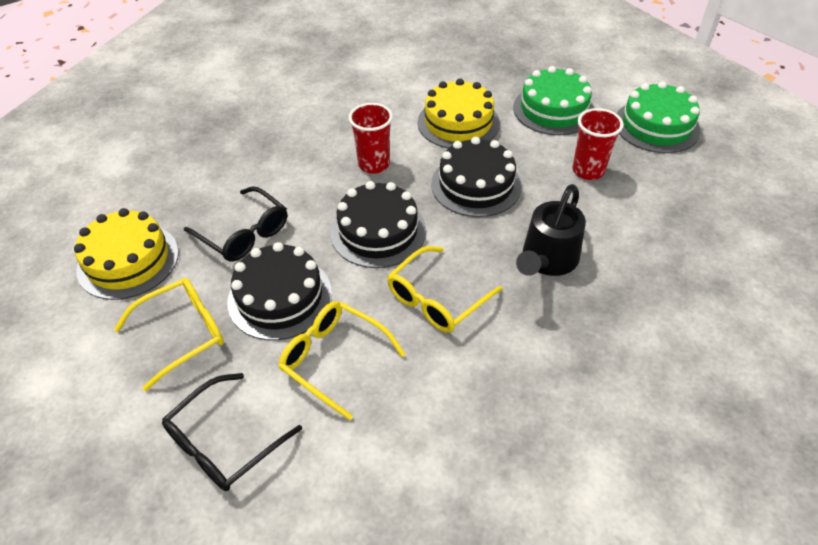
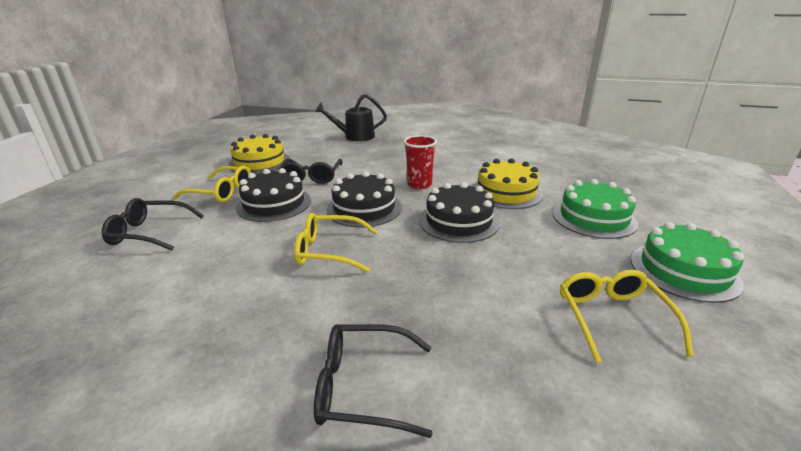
camera: 50 degrees right, 20 degrees down
(333, 359) = (239, 238): yellow glasses -> yellow glasses (612, 318)
(547, 260) = (427, 280): black watering can -> black watering can (355, 136)
(588, 170) = (558, 259): red cup -> none
(640, 367) = (362, 387): none -> black glasses

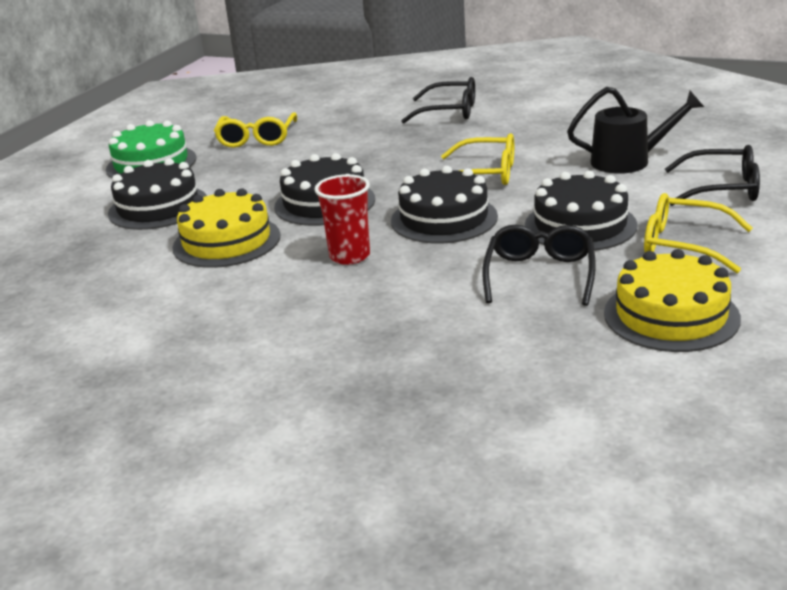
camera: 170 degrees left, 0 degrees up
(355, 136) = (462, 416): black watering can -> black watering can (629, 161)
(593, 218) = (158, 207): green cake -> black cake

